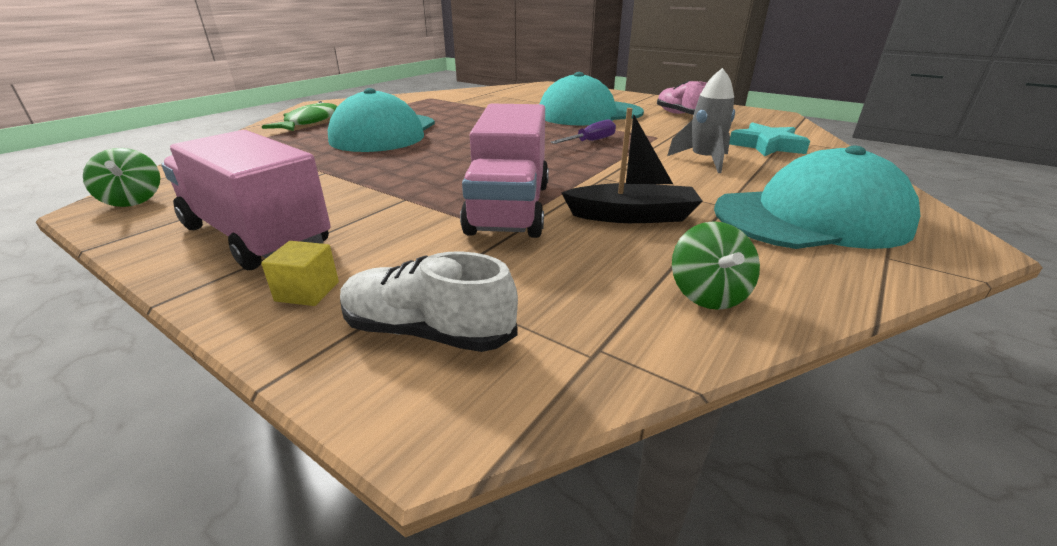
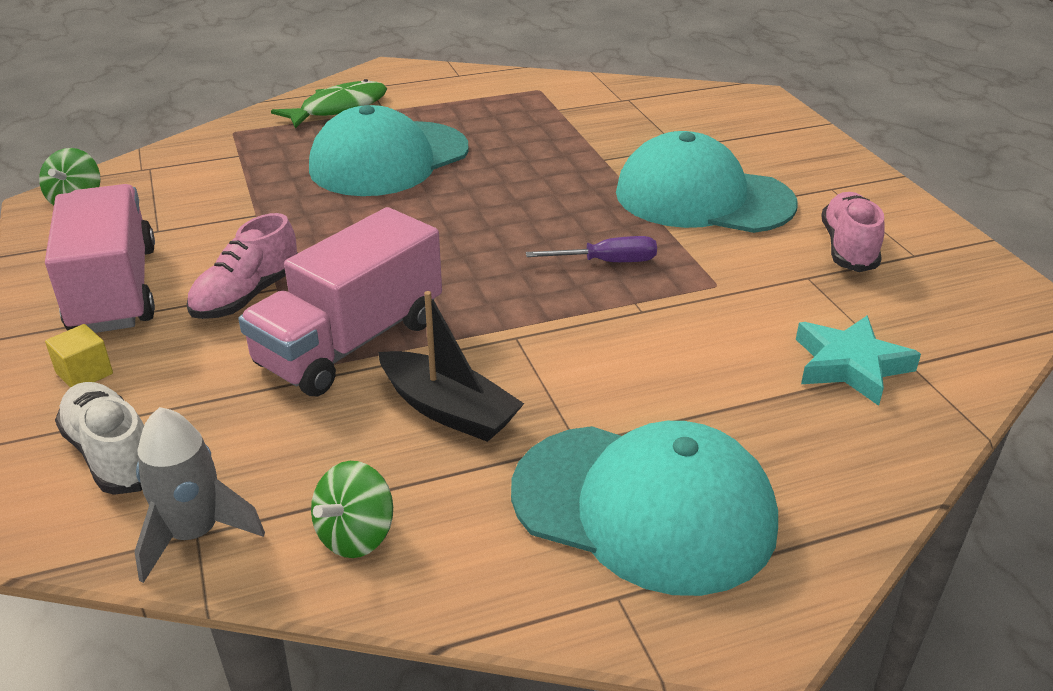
camera: 35 degrees right, 5 degrees up
(388, 208) = (247, 296): none -> pink shoe
(704, 160) = (695, 357): grey rocket -> grey rocket (194, 534)

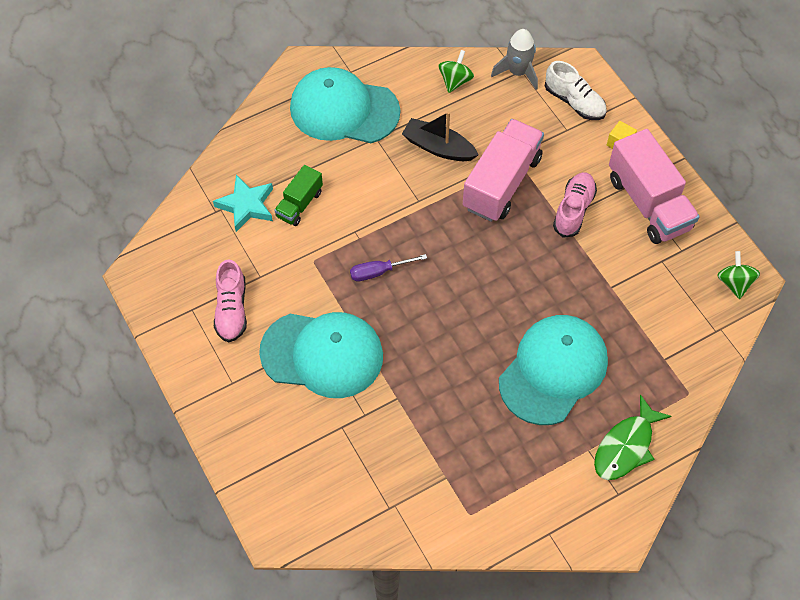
camera: 170 degrees right, 25 degrees up
(745, 356) = (299, 204): none -> green truck

